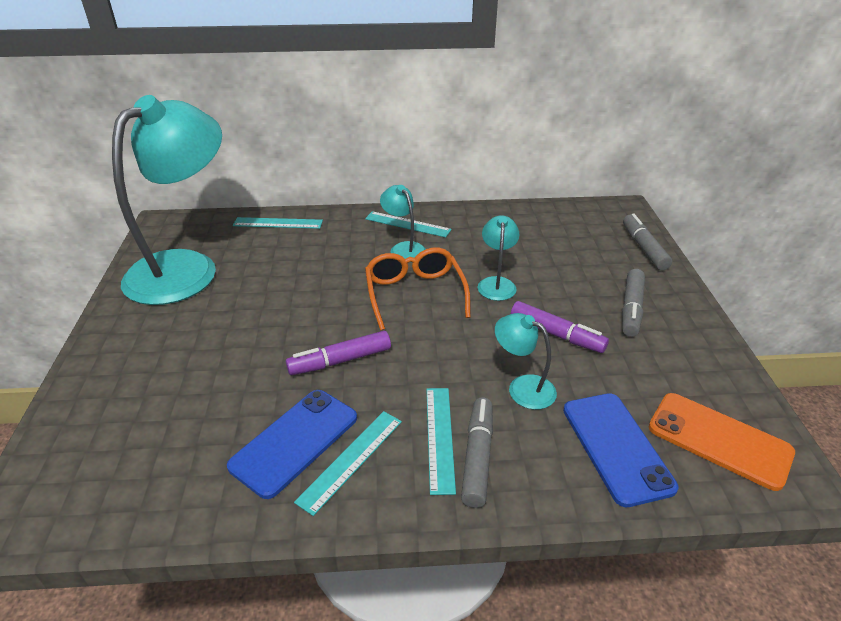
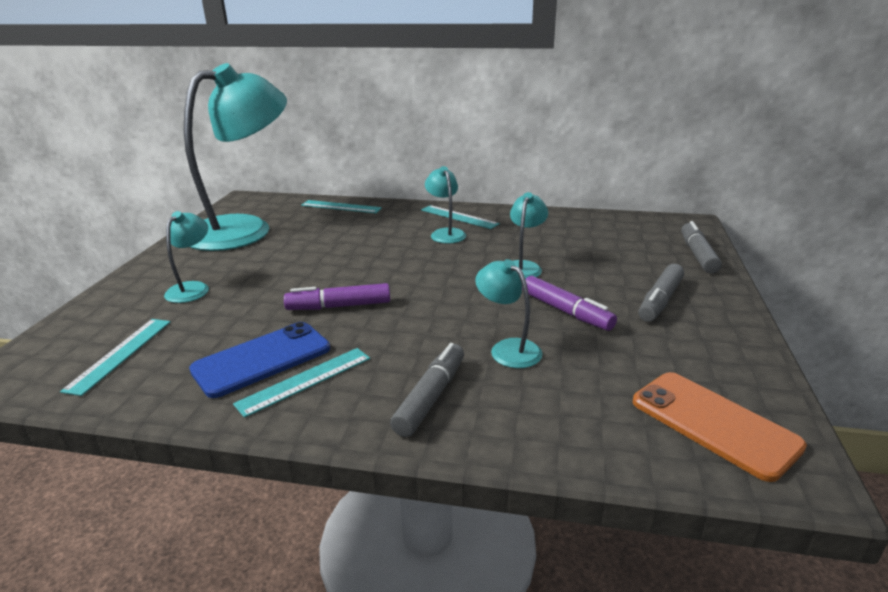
camera: 15 degrees right, 10 degrees down
(171, 360) = (192, 288): none -> turquoise lamp
(415, 294) = (437, 266): orange glasses -> none
(440, 437) = (401, 376): turquoise ruler -> turquoise ruler (120, 354)
(616, 447) = (586, 412): blue phone -> none

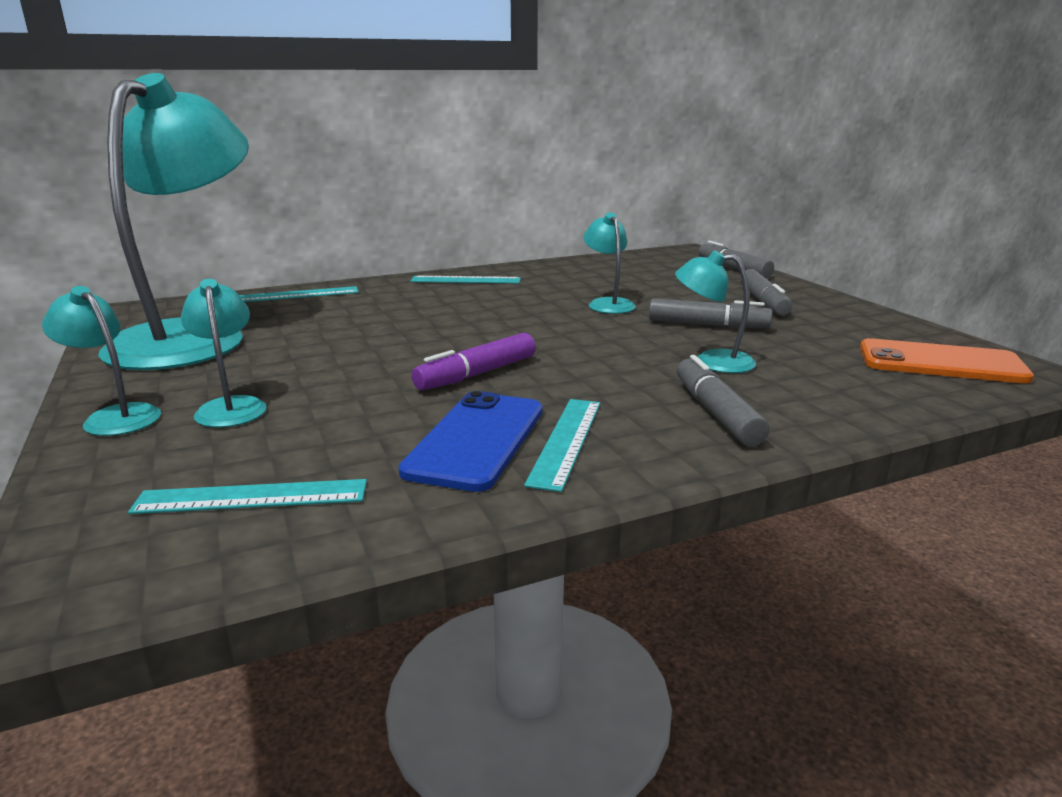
camera: 35 degrees left, 5 degrees down
(120, 354) = (252, 497): turquoise ruler -> turquoise ruler turned 75 degrees counterclockwise
(445, 233) = (477, 294): turquoise lamp -> turquoise lamp (115, 416)
(566, 311) = (707, 325): purple marker -> grey marker

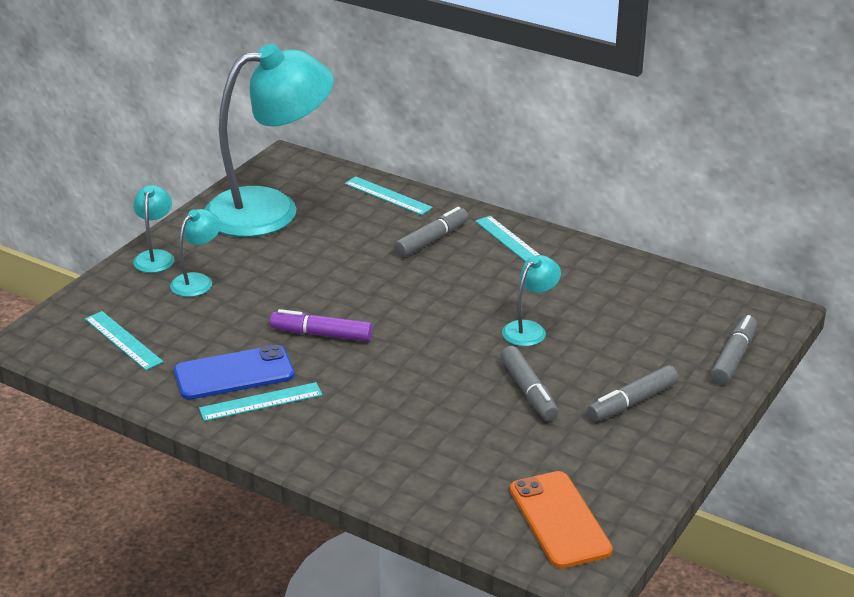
camera: 55 degrees right, 10 degrees up
(711, 361) = (445, 415): turquoise lamp -> none
(716, 412) = (352, 441): grey marker -> grey marker (431, 240)

